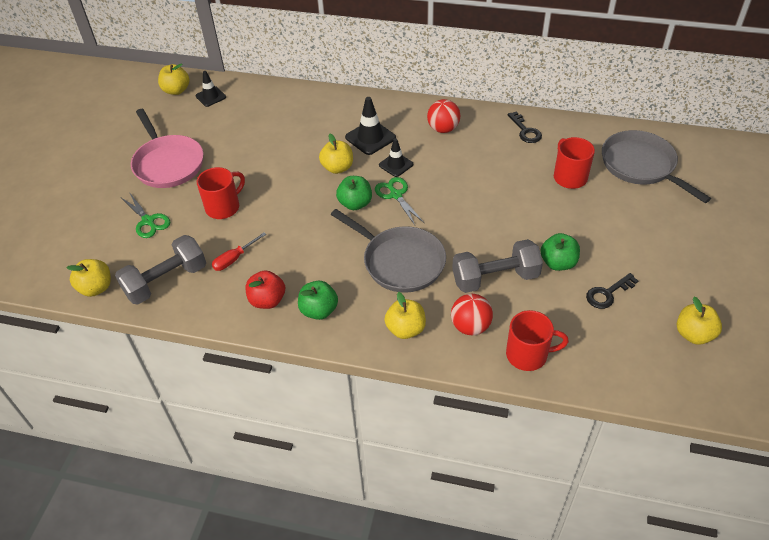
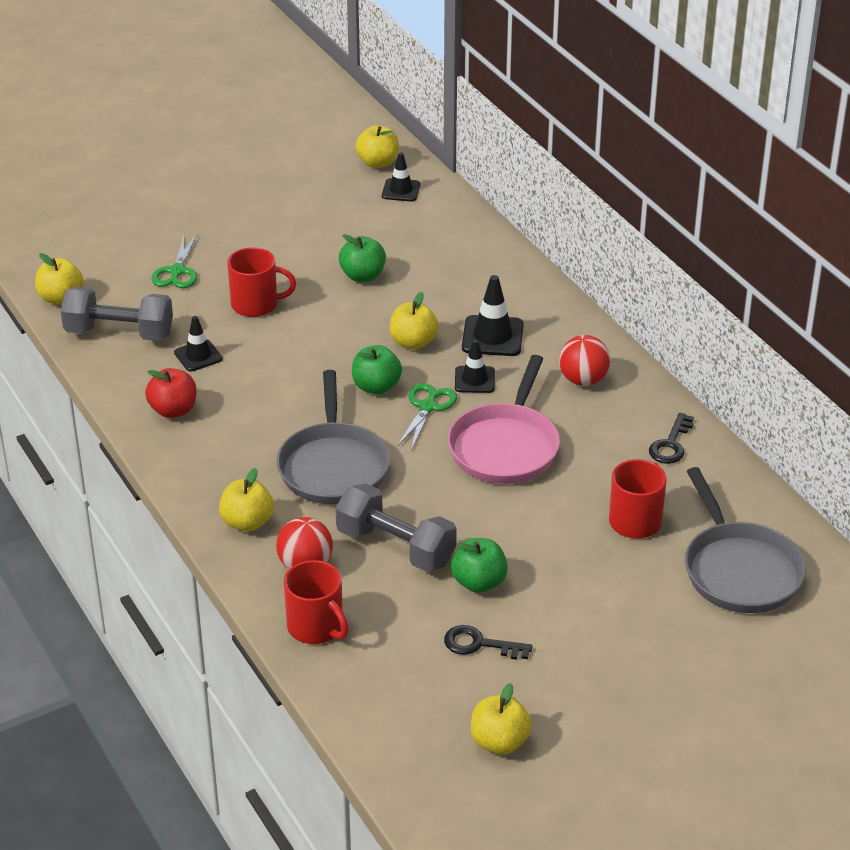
camera: 45 degrees right, 10 degrees down
(167, 163) = (267, 230): pink pan -> pink pan (505, 446)
(234, 259) = (198, 356): red screwdriver -> black traffic cone
(319, 310) = (201, 451): green apple -> green apple (362, 276)
(641, 166) = (739, 570): grey pan -> grey pan turned 150 degrees clockwise

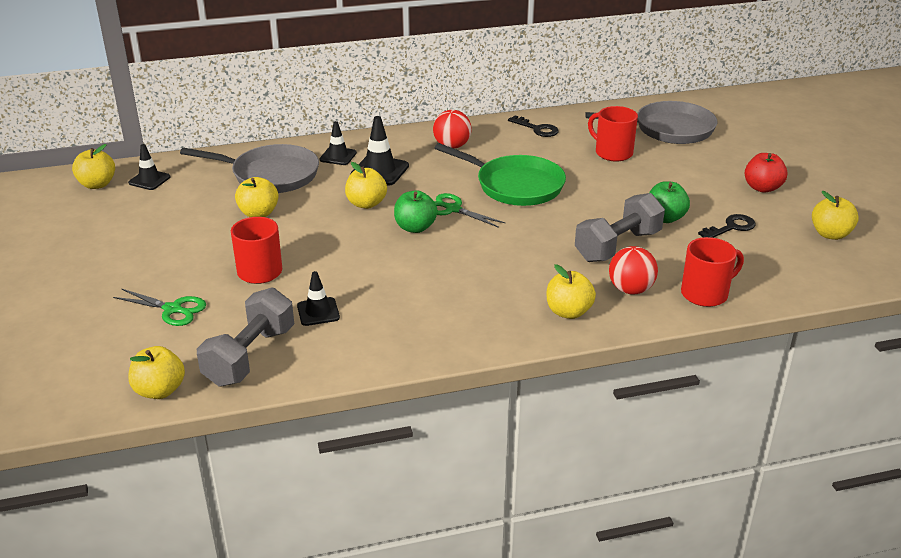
camera: 75 degrees left, 5 degrees down
(173, 410) = (393, 335): red apple -> red apple (762, 188)
(333, 466) = (509, 261): grey pan -> grey pan (270, 175)
(362, 276) = (258, 213): green apple -> yellow apple
(474, 380) = (429, 185): black traffic cone -> black traffic cone (338, 156)
(479, 644) = (731, 227): black key -> black key turned 150 degrees counterclockwise
(505, 446) = (515, 185): pink pan -> green pan

